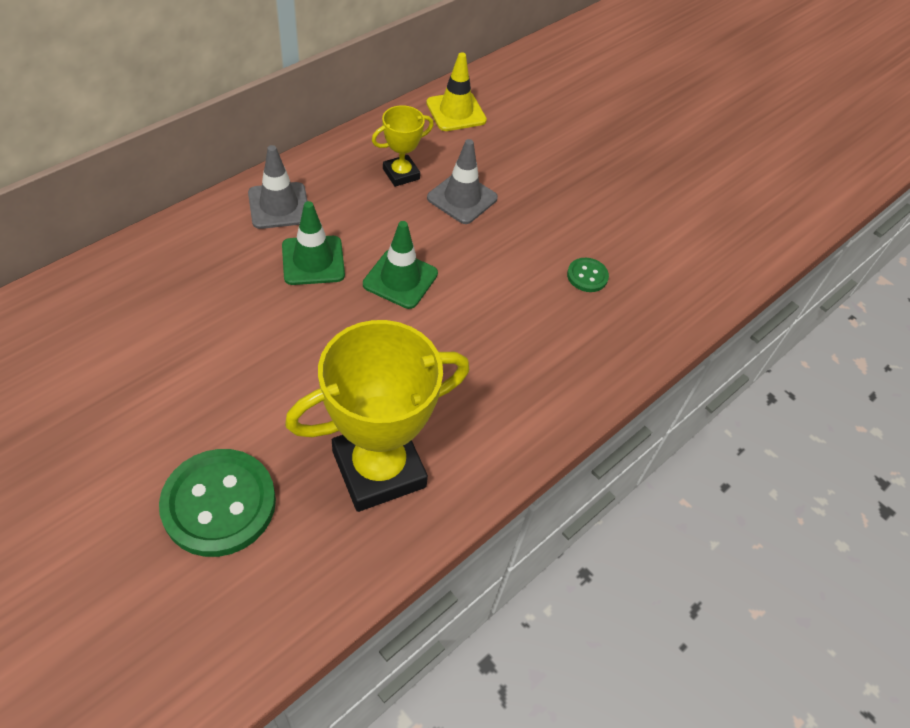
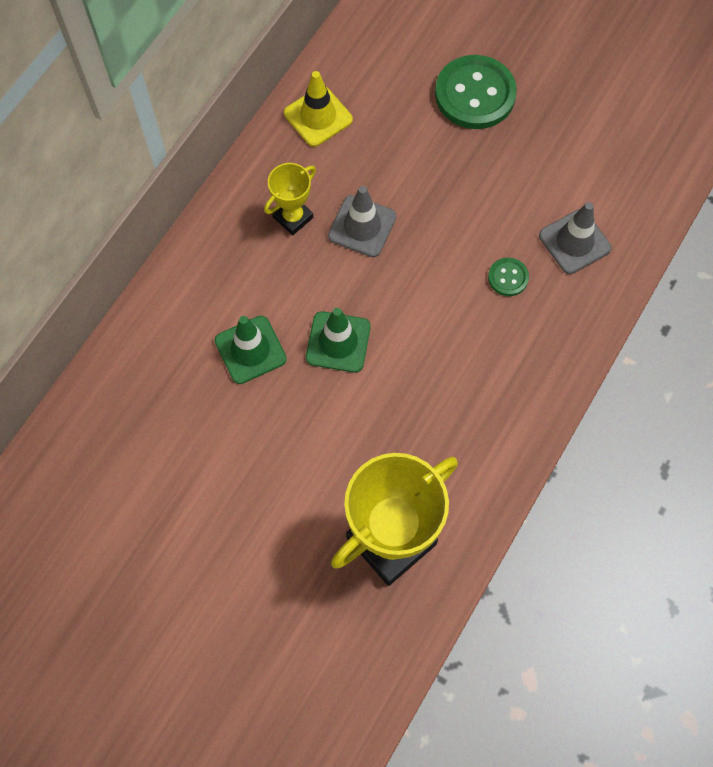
camera: 10 degrees left, 15 degrees up
(219, 504) = (274, 617): green button -> green button (475, 94)
(279, 206) = (192, 298): grey traffic cone -> grey traffic cone (574, 242)

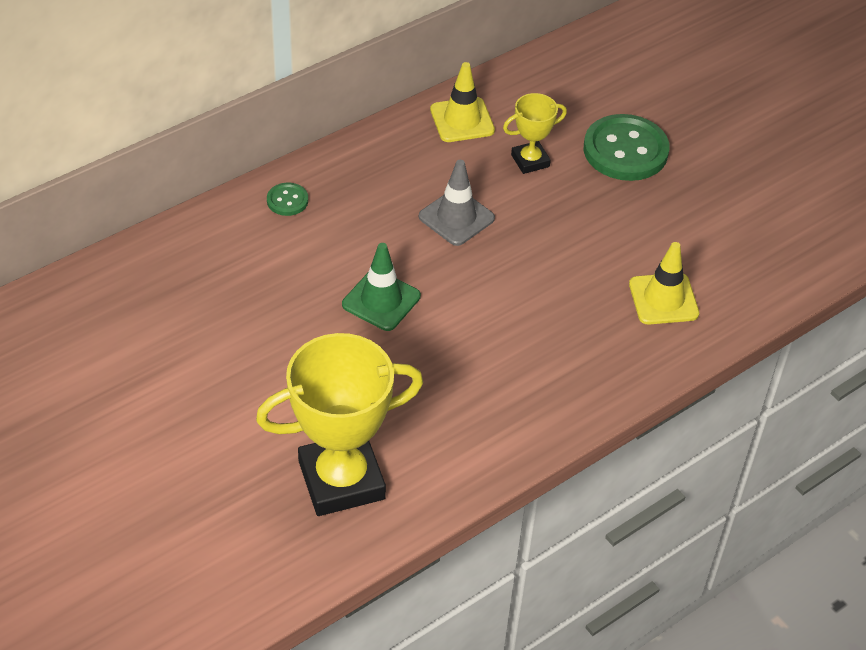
camera: 20 degrees right, 20 degrees down
(250, 350) = (293, 278): green traffic cone -> none
(293, 217) = (393, 189): yellow trophy -> yellow trophy (530, 161)
(508, 277) = (579, 305): green button -> green button (287, 200)
(574, 242) = (663, 299): grey traffic cone -> yellow traffic cone

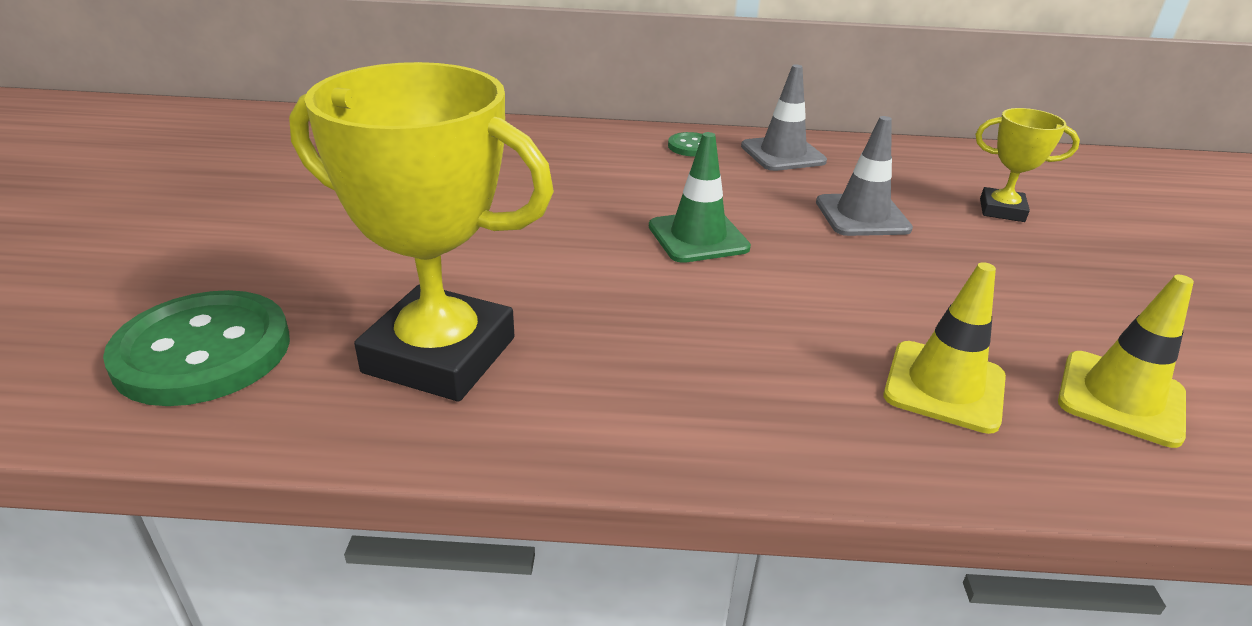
camera: 40 degrees right, 15 degrees down
(355, 172) = (783, 154): none -> grey traffic cone
(462, 120) = (941, 161): yellow traffic cone -> yellow traffic cone (944, 386)
(625, 150) = (1151, 245): green button -> green button (203, 351)

